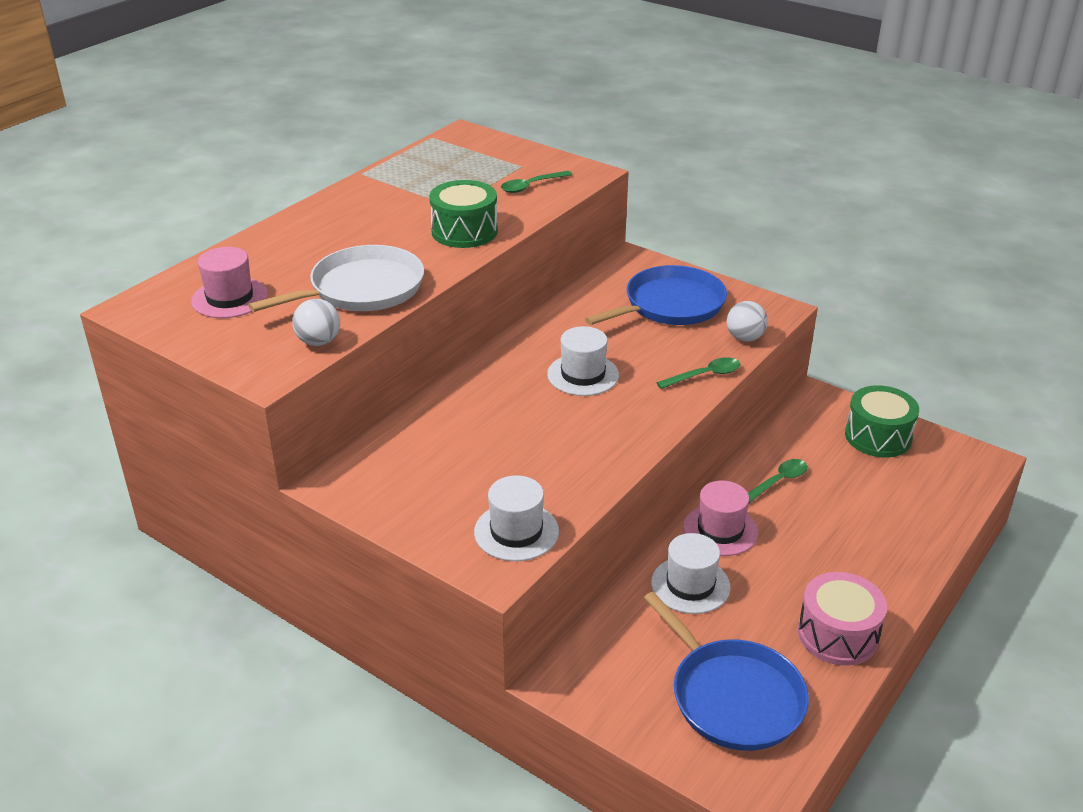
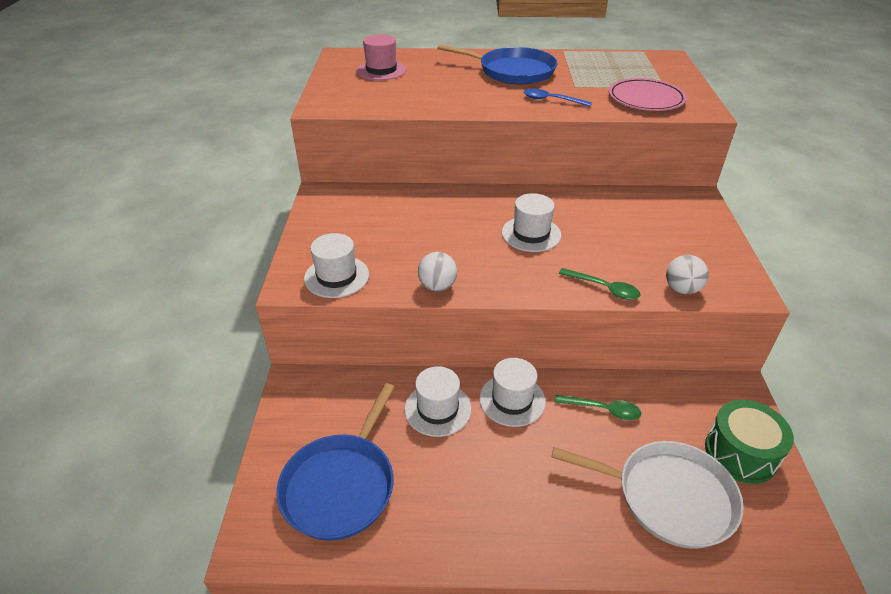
camera: 55 degrees right, 5 degrees up
(319, 342) = (369, 107): white ball -> white ball (437, 286)
(362, 289) = (439, 97): white pan -> white pan (668, 496)
(464, 231) = (551, 100): green drum -> blue spoon
(531, 186) = (646, 99): green spoon -> pink plate
(670, 305) = (668, 236): blue pan -> blue pan (512, 71)
(720, 530) = (512, 400): pink hat -> white hat
(837, 634) = (459, 527): pink drum -> none

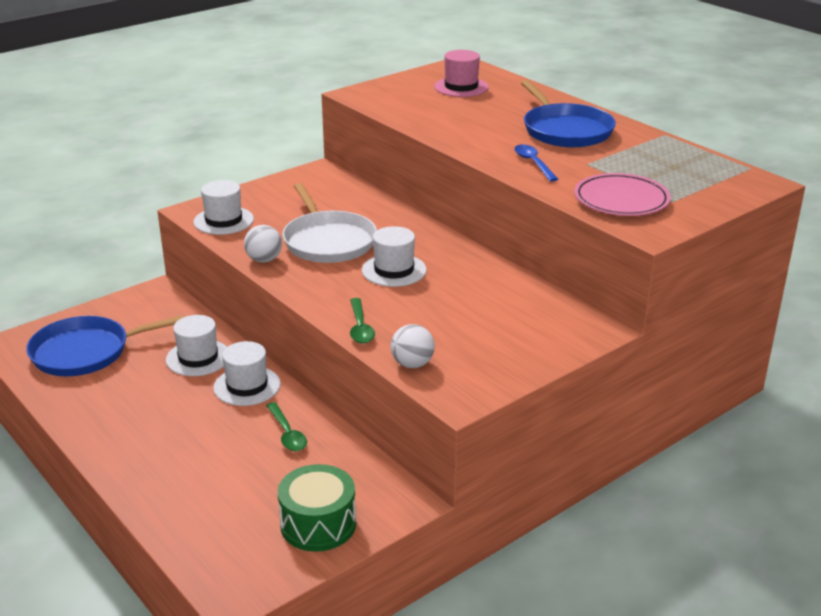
camera: 50 degrees right, 10 degrees down
(668, 496) = (223, 499): white pan -> white pan (328, 241)

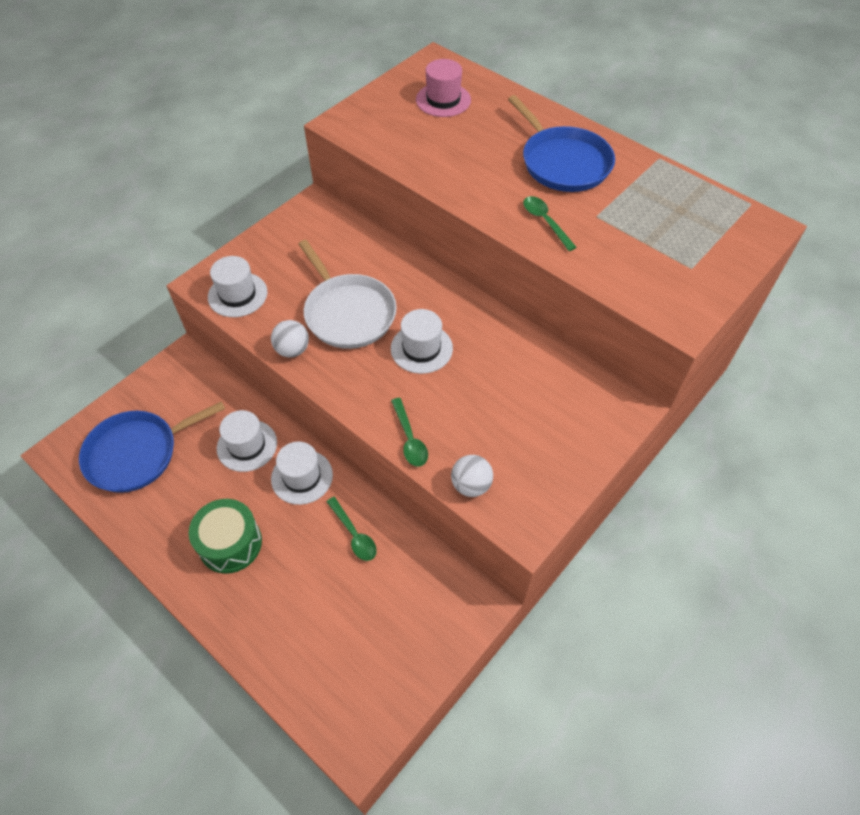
camera: 10 degrees left, 25 degrees up
(318, 524) = (409, 647): green drum -> green drum (230, 543)
(533, 163) = (545, 222): blue spoon -> green spoon
(621, 200) = (643, 272): pink plate -> none

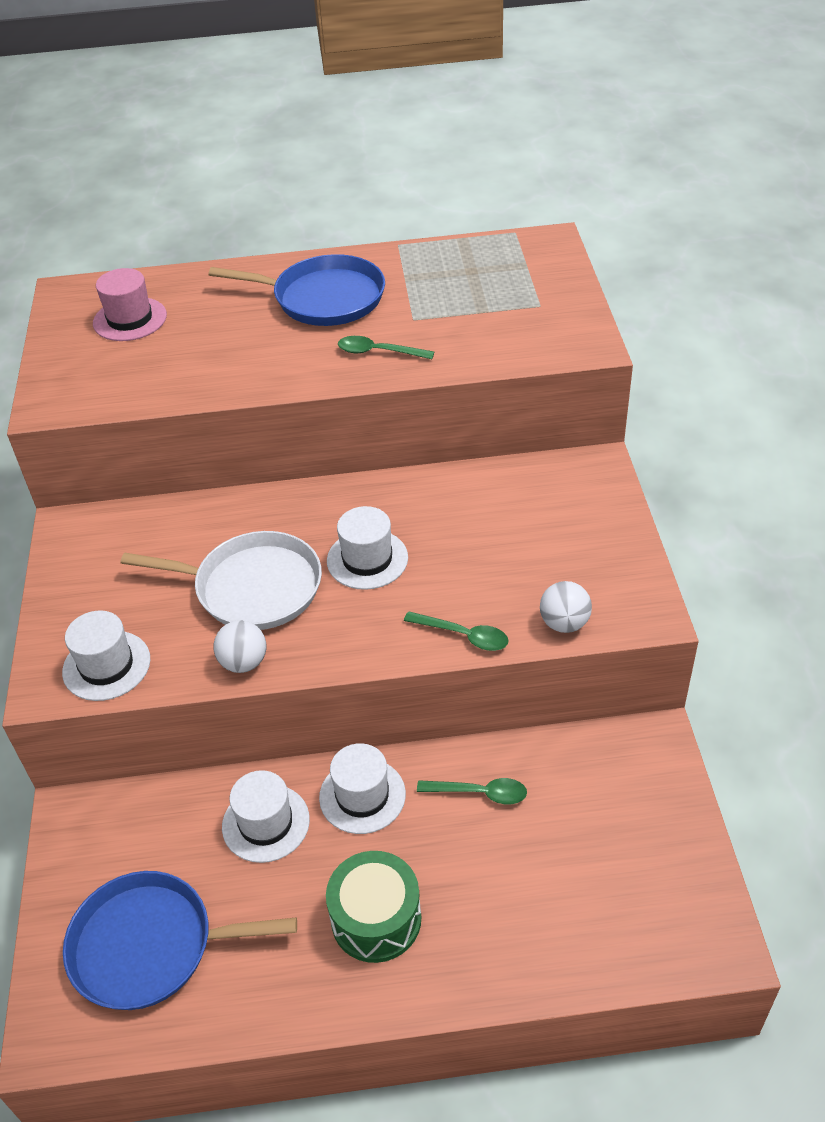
camera: 45 degrees left, 10 degrees down
(137, 453) = (150, 946): blue pan -> blue pan turned 75 degrees clockwise

